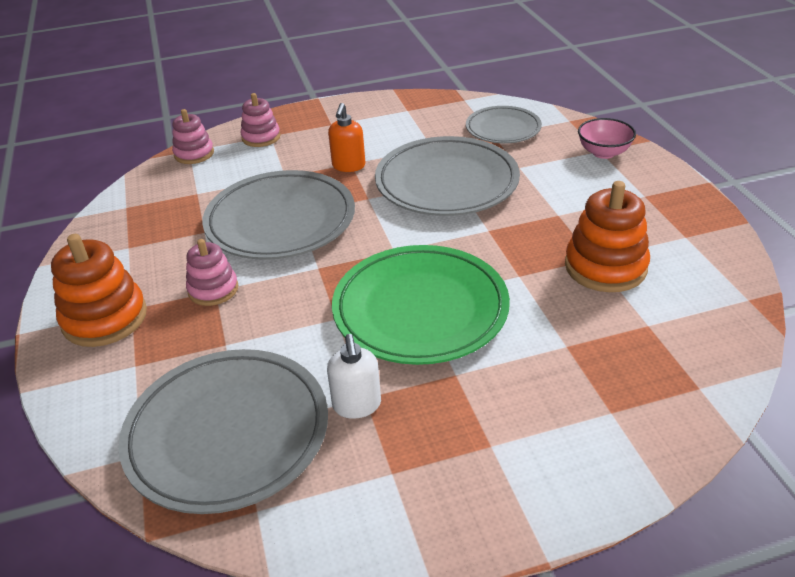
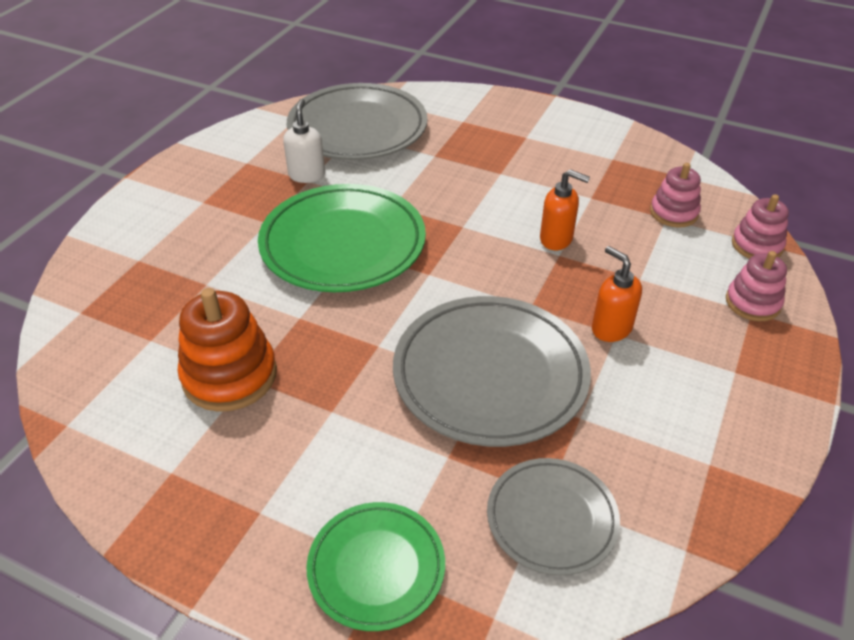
camera: 130 degrees right, 5 degrees up
(105, 318) = (529, 125): orange stacking toy -> none
(213, 289) = (502, 172): pink stacking toy -> pink stacking toy (673, 213)
(280, 221) = (556, 239): grey plate -> orange soap dispenser
(357, 405) = (307, 175): white soap dispenser -> white soap dispenser turned 60 degrees clockwise
(603, 152) = (376, 568): pink bowl -> green plate

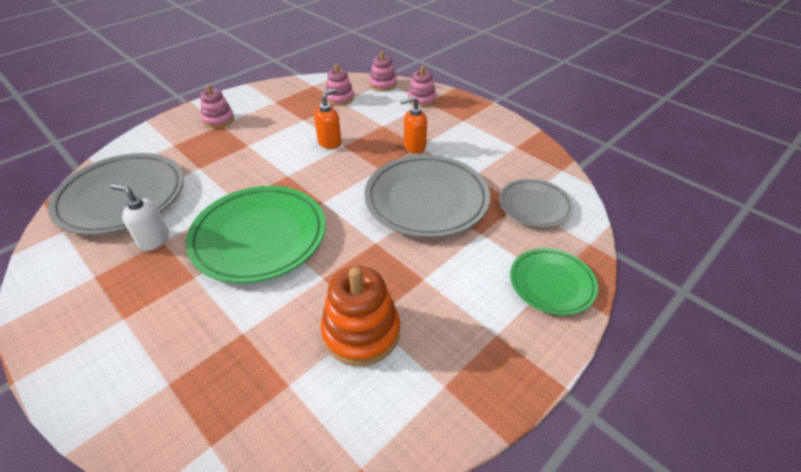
camera: 70 degrees left, 0 degrees up
(534, 131) = (218, 120): none -> pink stacking toy

